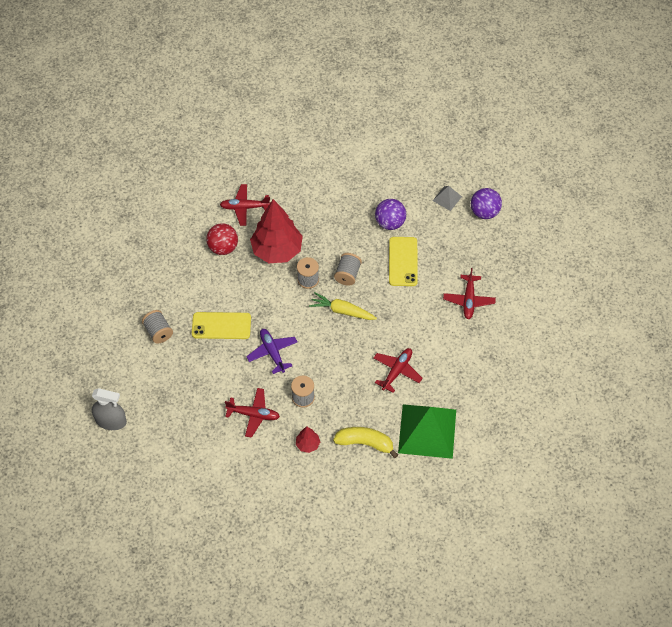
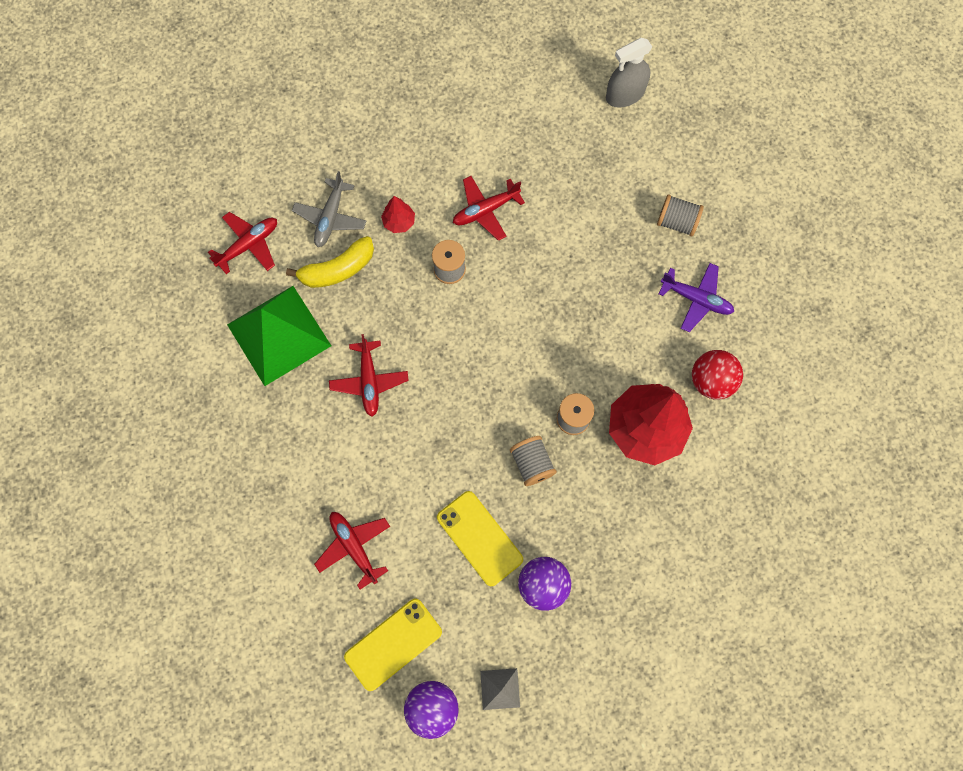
camera: 140 degrees right, 15 degrees up
(221, 326) = (616, 282): yellow phone -> yellow phone (393, 644)
(244, 207) = (740, 457): red plane -> red plane (249, 245)
(272, 352) = (530, 295): purple plane -> purple plane (696, 299)
(342, 311) = (496, 409): yellow carrot -> none
(344, 476) = (330, 218): none -> grey plane

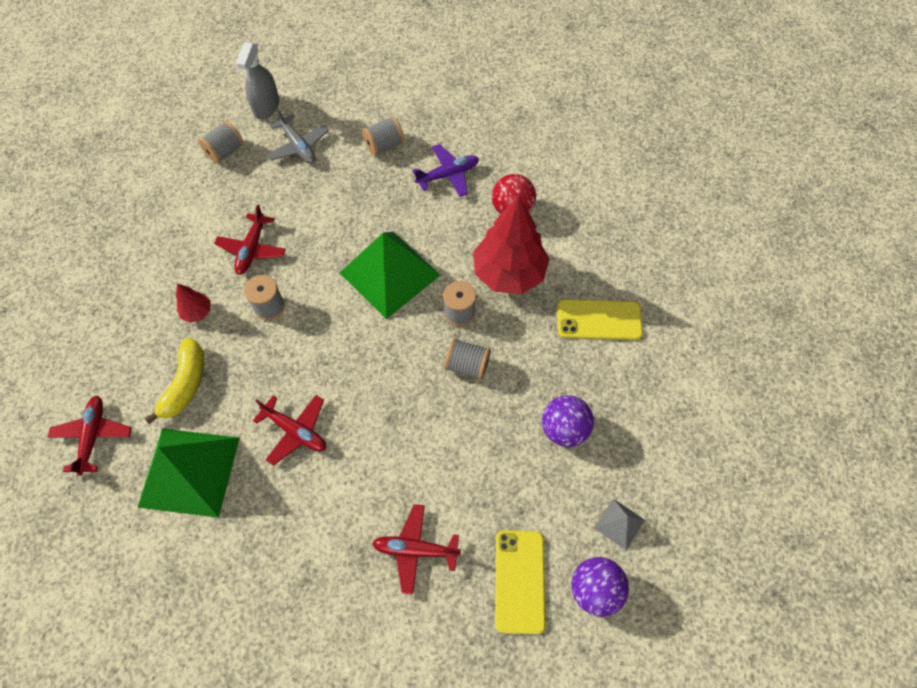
camera: 50 degrees left, 10 degrees down
(330, 218) = (140, 357): grey plane -> grey plane (298, 146)
(479, 538) = (491, 446): yellow phone -> yellow phone (599, 320)
(552, 106) = (225, 151): none -> grey spool
(559, 334) = (389, 273): none -> green pyramid

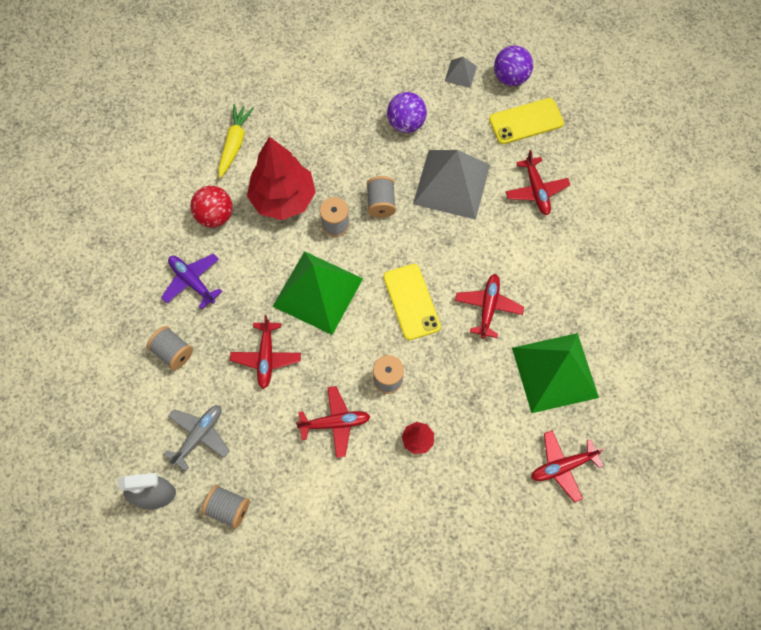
camera: 110 degrees left, 5 degrees up
(185, 384) = (487, 414): yellow banana -> none
(343, 213) = (266, 357): none -> red plane
(463, 450) = (451, 184): none -> grey pyramid
(593, 247) = (234, 144): none -> yellow carrot
(599, 320) = (304, 123): yellow phone -> yellow phone (411, 302)

